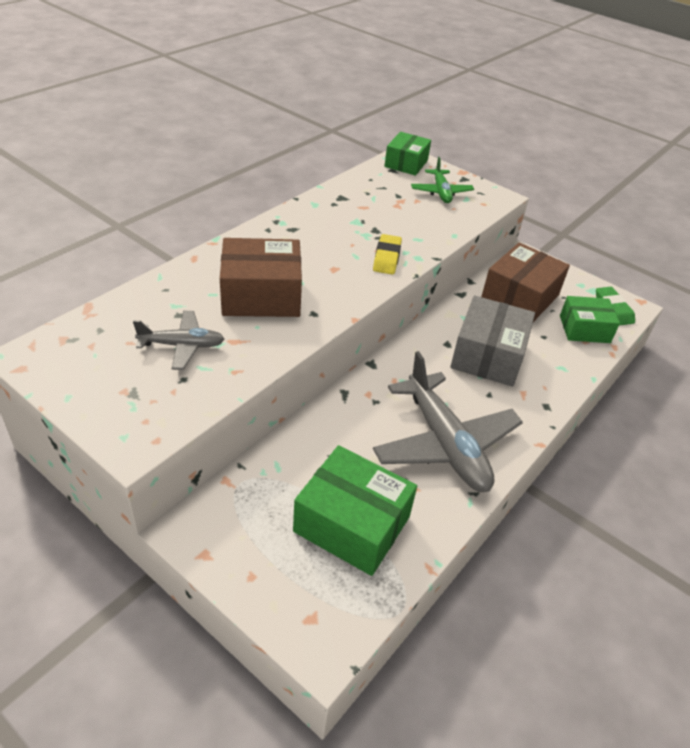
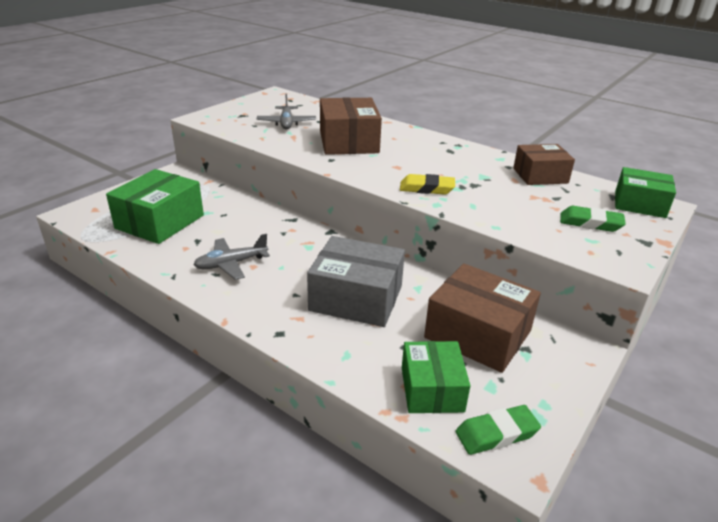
camera: 90 degrees right, 10 degrees down
(355, 192) = (540, 176): none -> brown box
(441, 192) = (590, 223): green plane -> green eraser
(445, 443) = (231, 264): grey plane -> grey plane, size x0.53

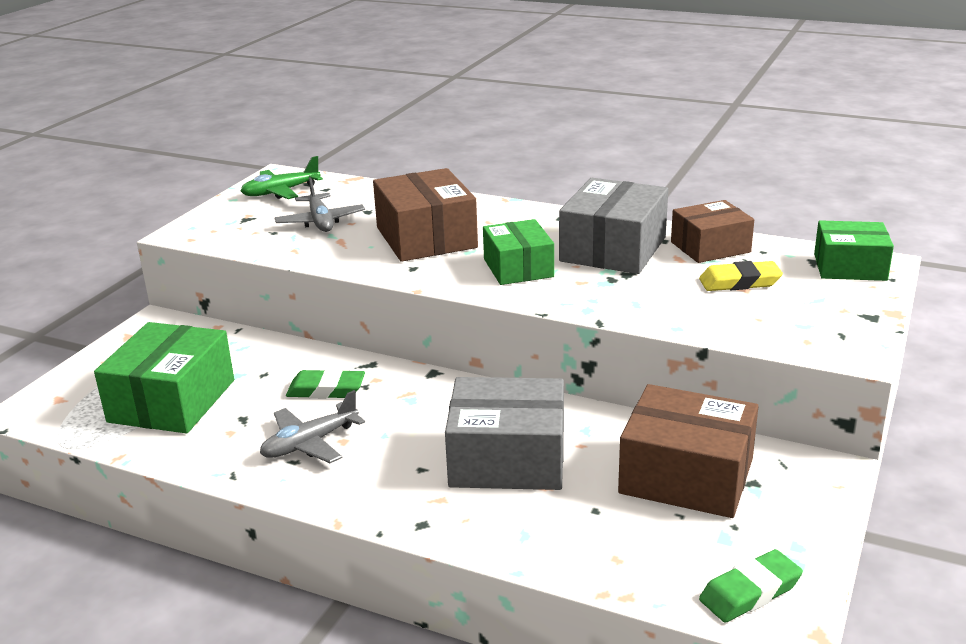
camera: 10 degrees left, 5 degrees down
(271, 102) = (281, 192): none -> green plane
(426, 188) = (565, 289): yellow eraser -> yellow eraser (739, 282)
(432, 389) = (652, 555): green box -> green box (518, 268)
(471, 167) = (613, 249): none -> grey box
(590, 223) = (795, 303): green eraser -> green eraser (326, 390)

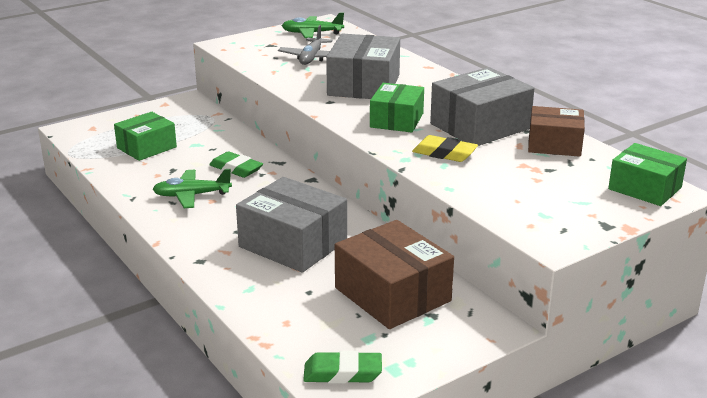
camera: 30 degrees right, 0 degrees up
(172, 401) = (146, 147): green box -> green box, size x0.66
(310, 443) = (192, 195): grey plane -> green plane
(426, 237) = (363, 85): brown box -> grey box
(739, 282) = (540, 173): yellow eraser -> yellow eraser (444, 153)

